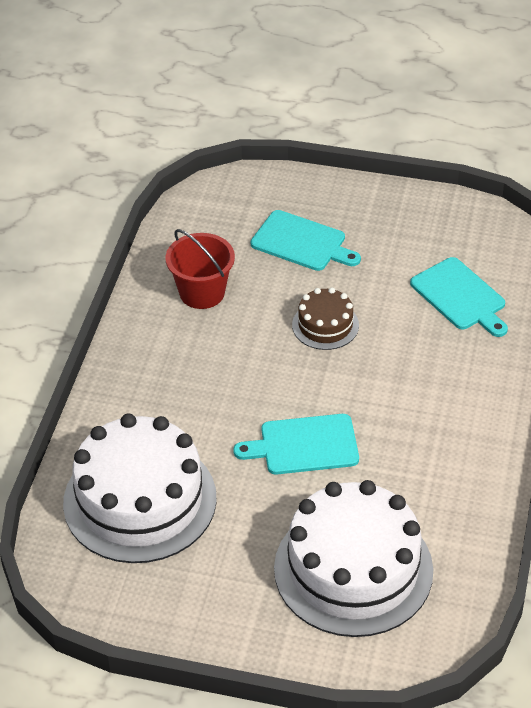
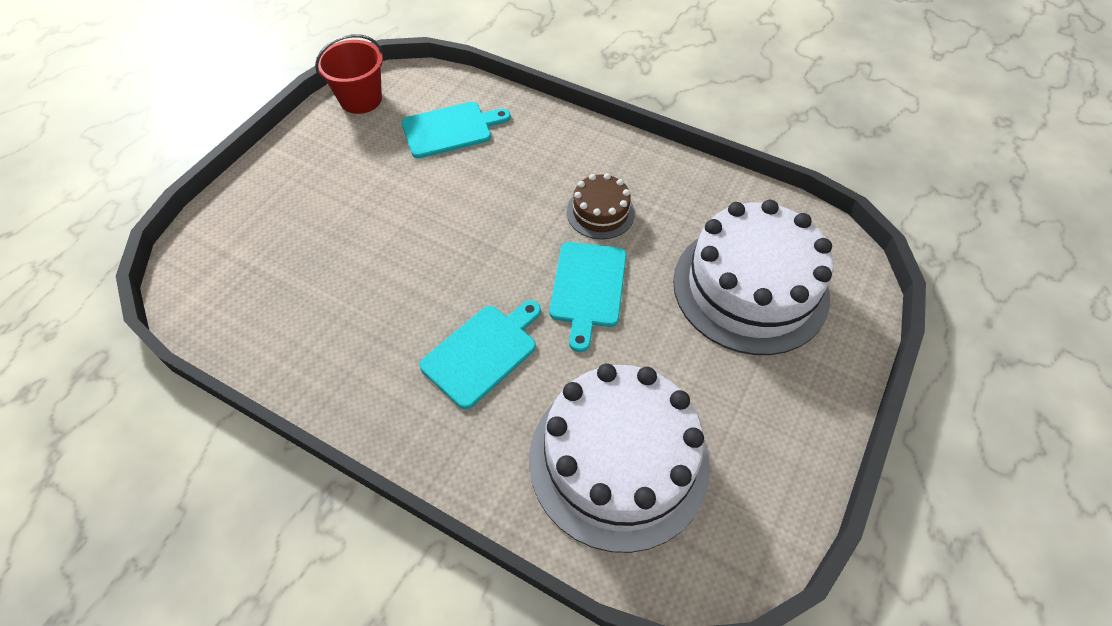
camera: 75 degrees left, 10 degrees up
(202, 292) = (334, 328): red bucket -> red bucket (361, 99)
(302, 242) = (313, 223): turquoise cutting board -> turquoise cutting board (482, 352)
(325, 325) = (437, 233): brown cake -> brown cake (600, 212)

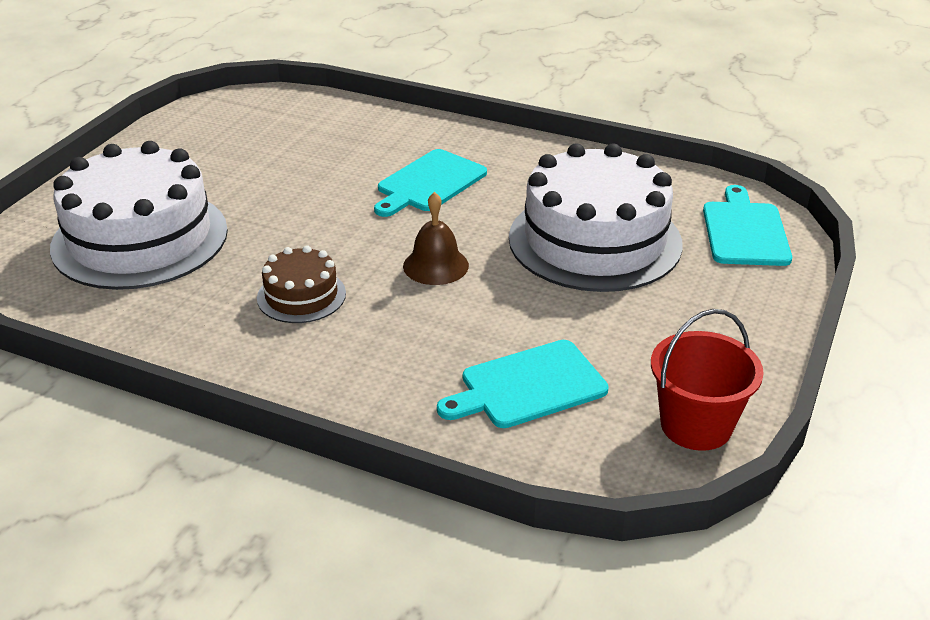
camera: 175 degrees right, 20 degrees down
(493, 237) = (435, 265): none -> brown bell
(588, 288) = (323, 229): turquoise cutting board -> turquoise cutting board (744, 231)
(618, 460) = (304, 136): white cake -> white cake (595, 240)

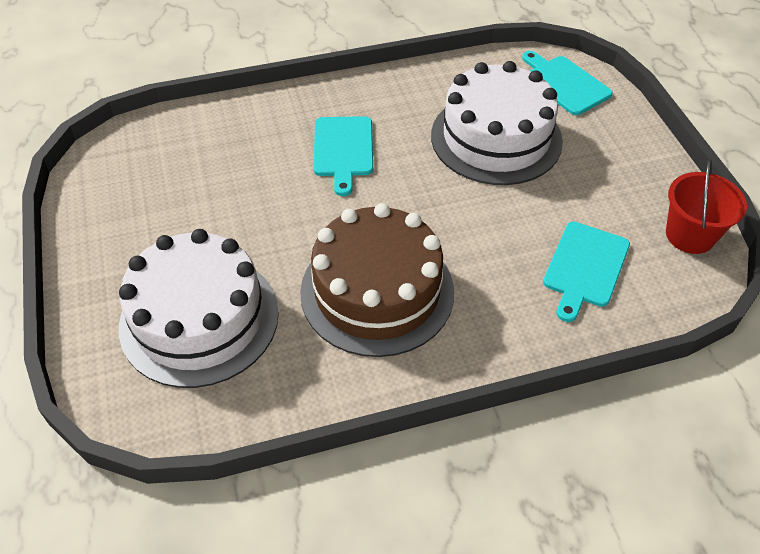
camera: 40 degrees left, 15 degrees up
(301, 296) = (377, 291): brown cake -> brown cake, size x2.09
(435, 265) = (429, 214): brown bell -> none

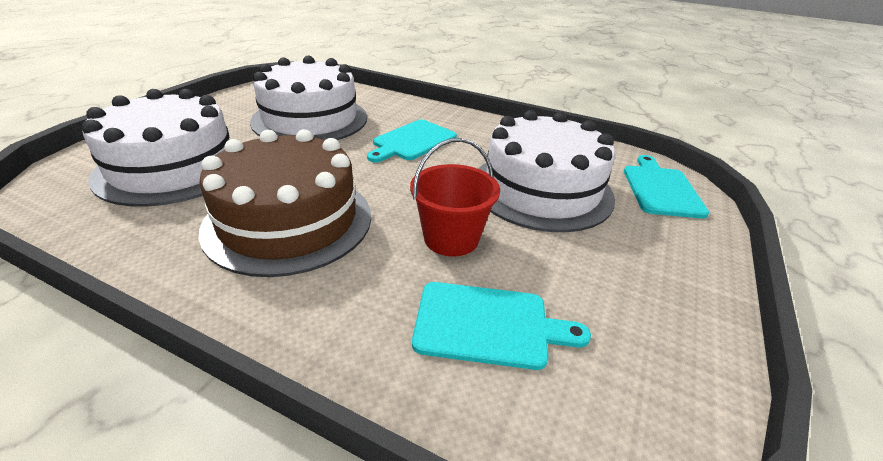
camera: 40 degrees right, 15 degrees down
(214, 183) = (310, 119): none -> white cake
(585, 267) = (488, 325): turquoise cutting board -> turquoise cutting board turned 150 degrees counterclockwise
(690, 235) = (670, 384): red bucket -> red bucket (451, 238)

